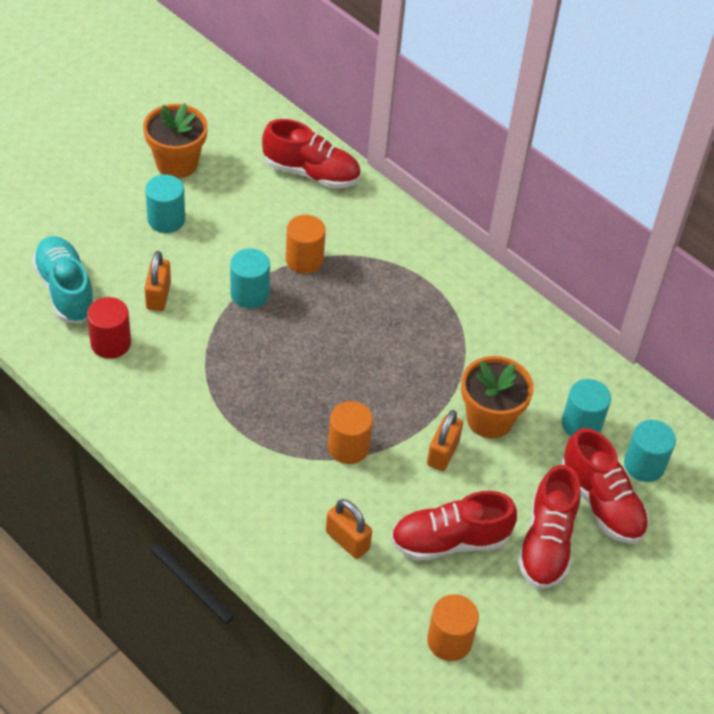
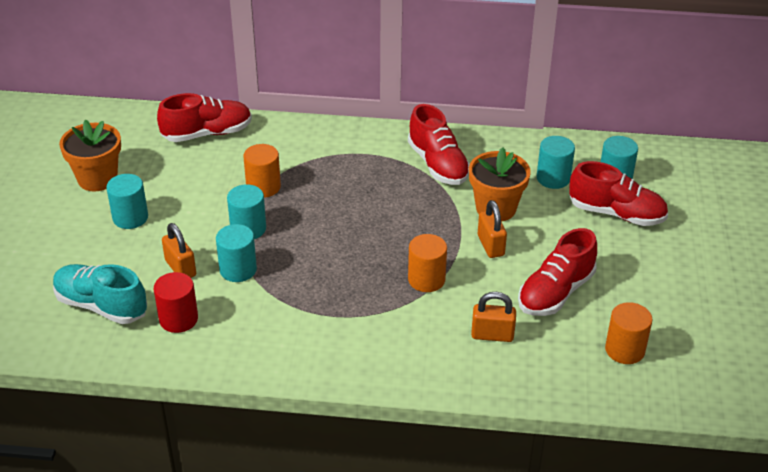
camera: 35 degrees left, 10 degrees down
(202, 328) = (238, 269): none -> turquoise cylinder
(546, 543) = (613, 256): red shoe -> red shoe (438, 164)

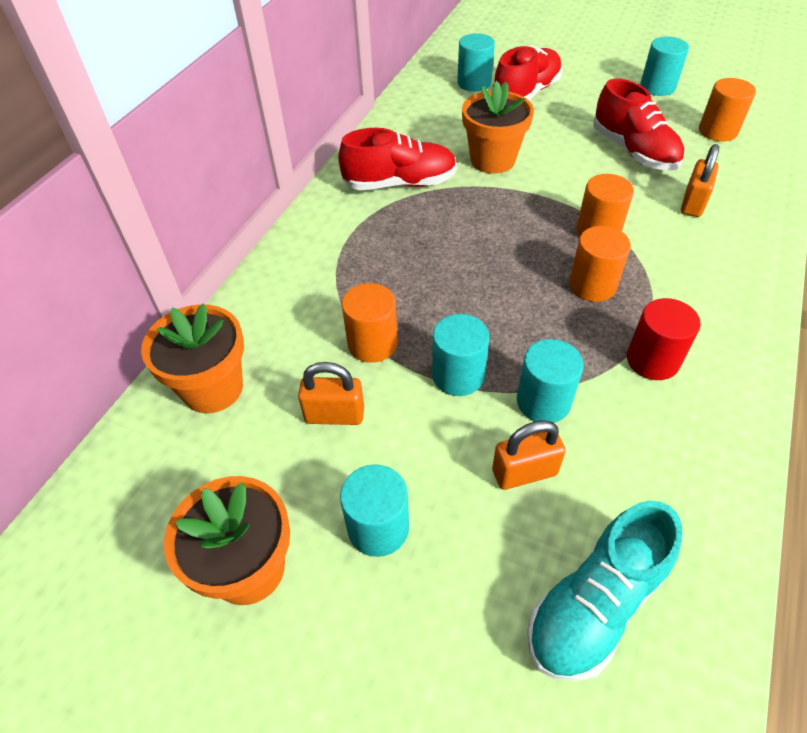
camera: 70 degrees left, 10 degrees up
(178, 319) = (640, 492): red cylinder -> red cylinder (652, 360)
(207, 133) = (213, 388): red shoe -> orange flower pot
(359, 282) = (592, 285): none -> orange cylinder
(490, 245) = (552, 175): orange padlock -> orange padlock (334, 415)
(553, 178) = (458, 116): turquoise cylinder -> turquoise cylinder (657, 87)

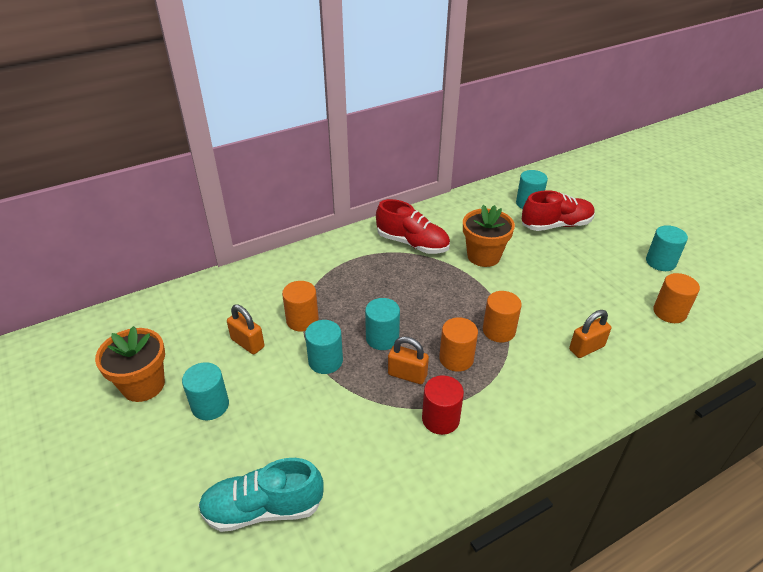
camera: 35 degrees right, 10 degrees down
(213, 388) = (210, 298): orange flower pot -> none
(524, 472) = (302, 427): orange padlock -> orange padlock (407, 375)
(543, 401) = (353, 401): turquoise cylinder -> turquoise cylinder (382, 338)
(633, 151) = (586, 295): red shoe -> none

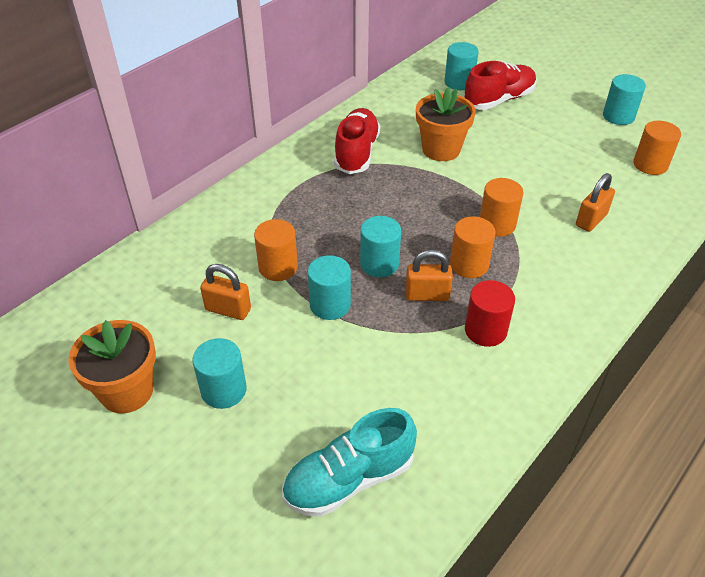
camera: 20 degrees left, 5 degrees up
(412, 243) = (356, 153): red shoe -> red shoe turned 90 degrees counterclockwise

